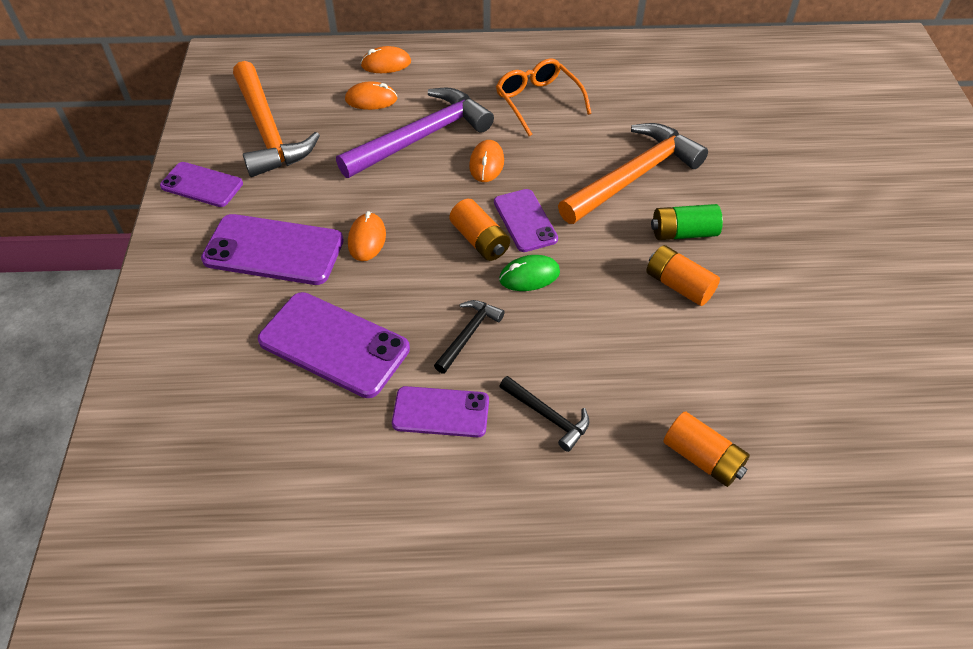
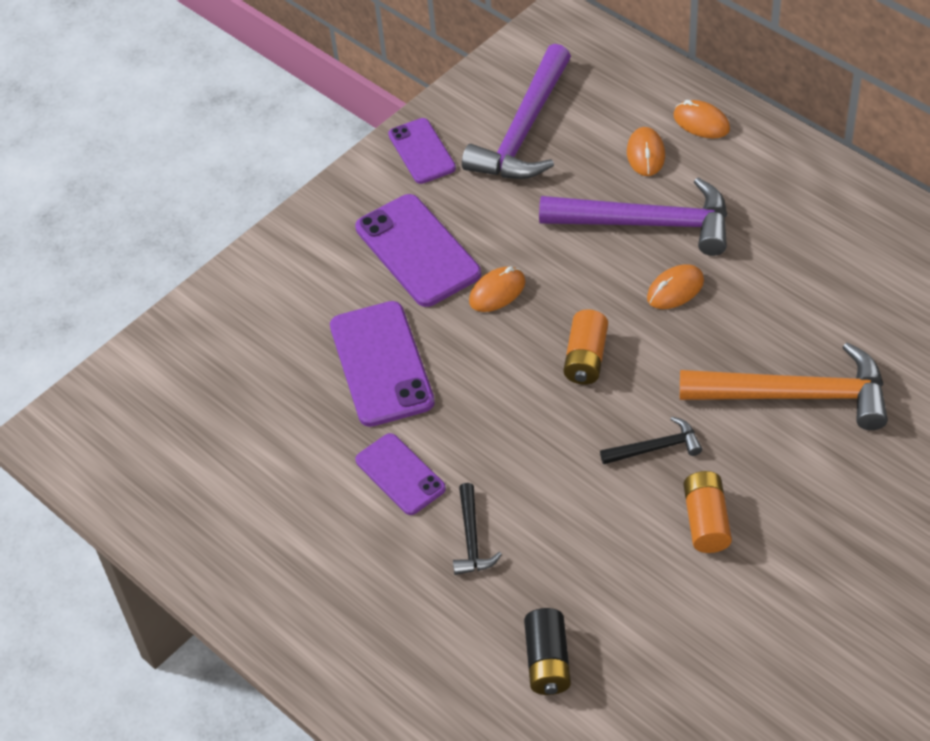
camera: 50 degrees right, 0 degrees up
(268, 131) = (524, 131): orange hammer -> purple hammer
(371, 100) = (645, 154): orange mouse -> orange mouse turned 45 degrees clockwise
(468, 334) = (486, 431): black hammer -> black hammer (656, 448)
(525, 220) = (645, 367): purple phone -> none
(529, 276) = (590, 419): green mouse -> none
(538, 101) = (800, 257): orange glasses -> none
(683, 233) = (772, 480): green battery -> none
(702, 458) = (548, 661): orange battery -> black battery

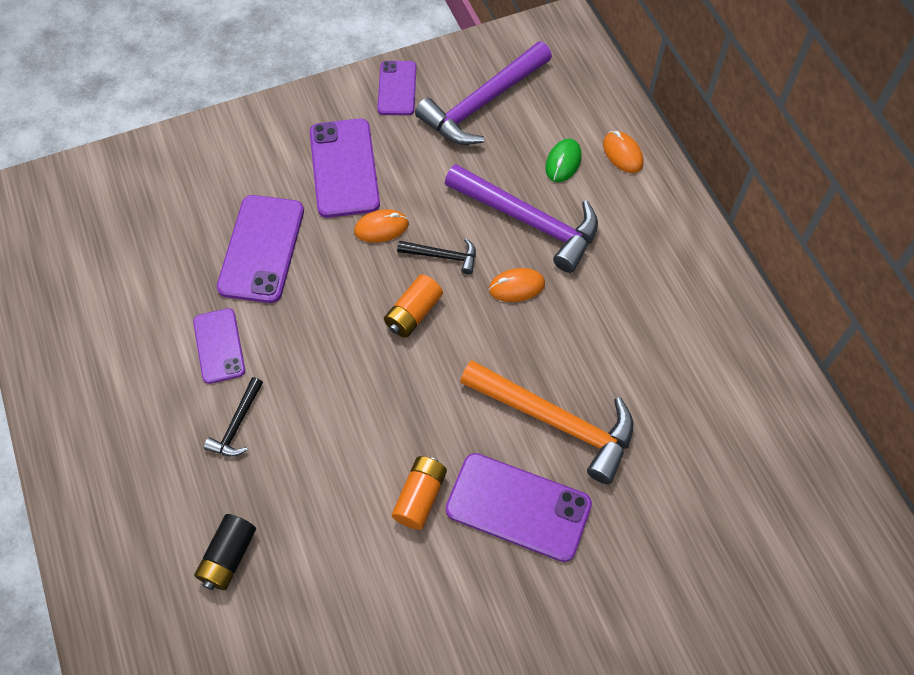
camera: 20 degrees right, 10 degrees up
(645, 154) = (563, 162): orange mouse -> green mouse
(656, 448) = (420, 415): black hammer -> black hammer (442, 256)
(809, 487) = (518, 507): none -> purple phone

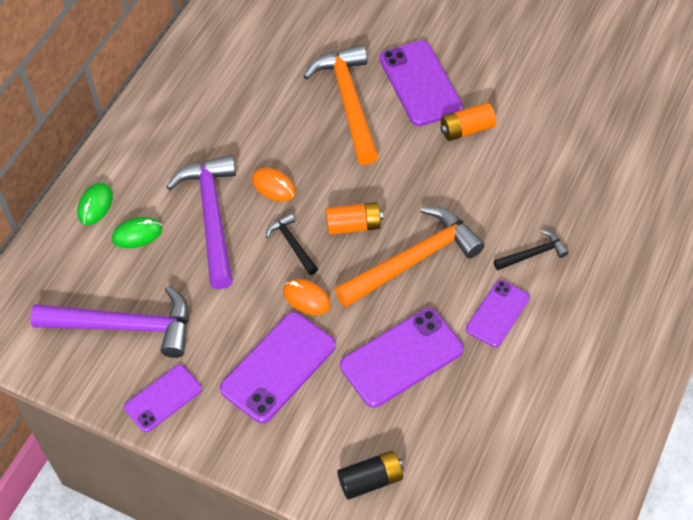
camera: 130 degrees left, 5 degrees down
(228, 557) = (605, 188): black battery -> black battery (371, 480)
(333, 329) = (413, 260): none -> orange hammer
(622, 154) = (95, 205): orange mouse -> green mouse

